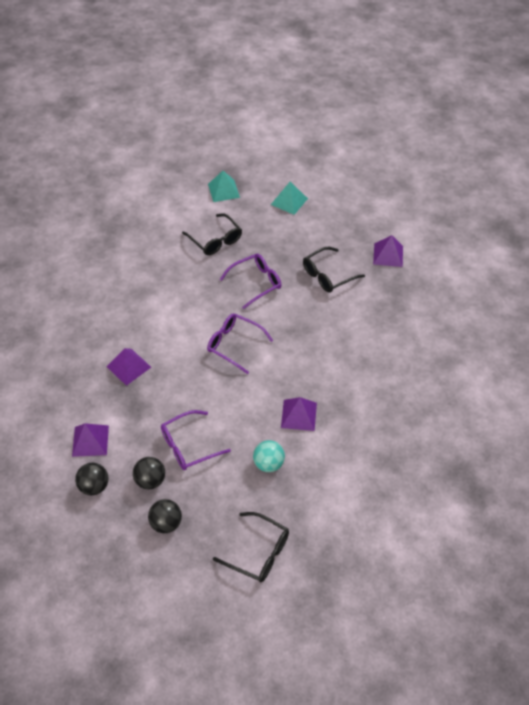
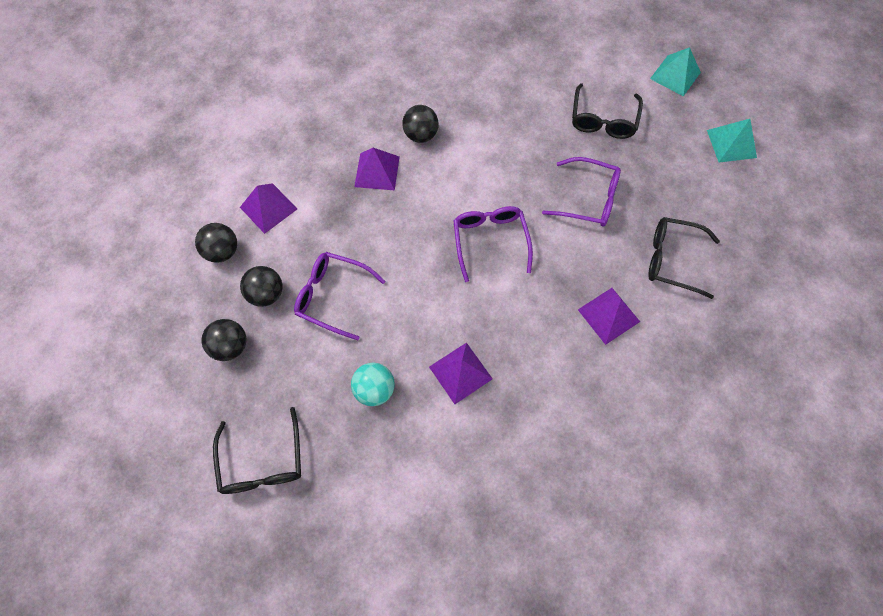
camera: 50 degrees right, 15 degrees up
(129, 328) = (421, 135): none -> black ball
(388, 255) = (771, 300): purple pyramid -> purple pyramid (608, 315)

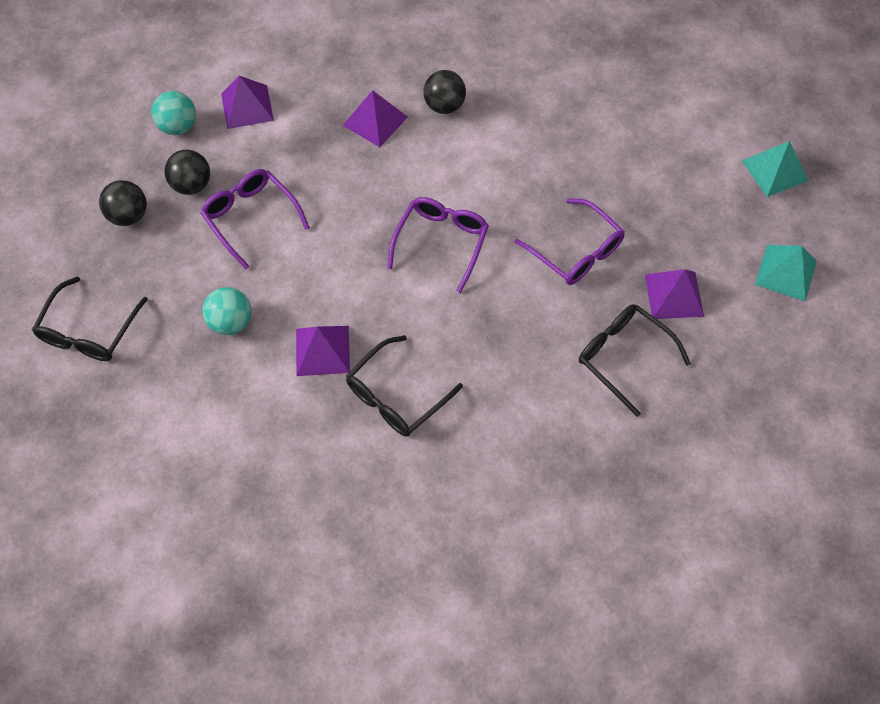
camera: 30 degrees right, 5 degrees down
(223, 251) = (178, 127): black ball -> turquoise ball
(603, 119) = (653, 179): black glasses -> black glasses (396, 396)
(608, 315) = (512, 376): purple pyramid -> purple pyramid (674, 295)

